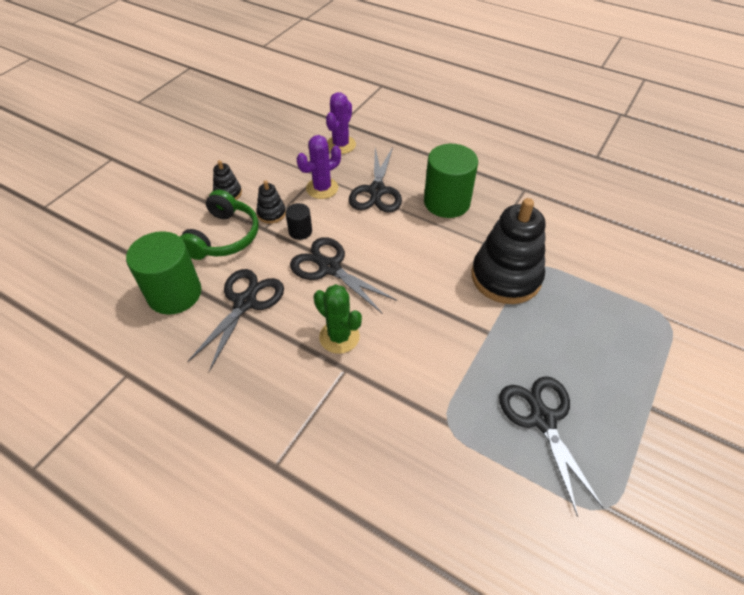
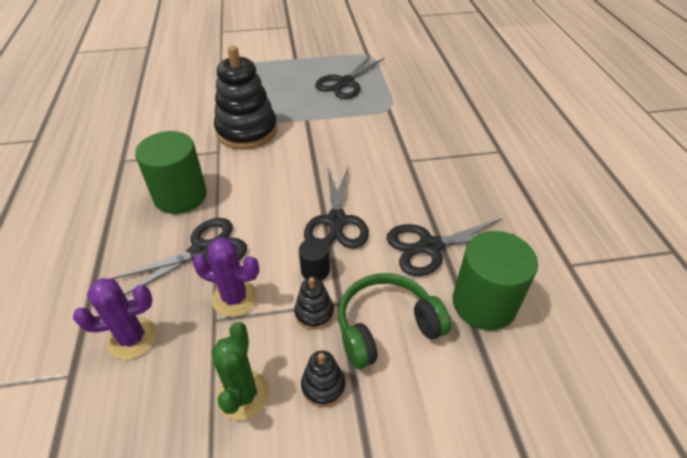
camera: 130 degrees left, 5 degrees down
(339, 337) = (391, 177): green cactus -> green cactus (243, 395)

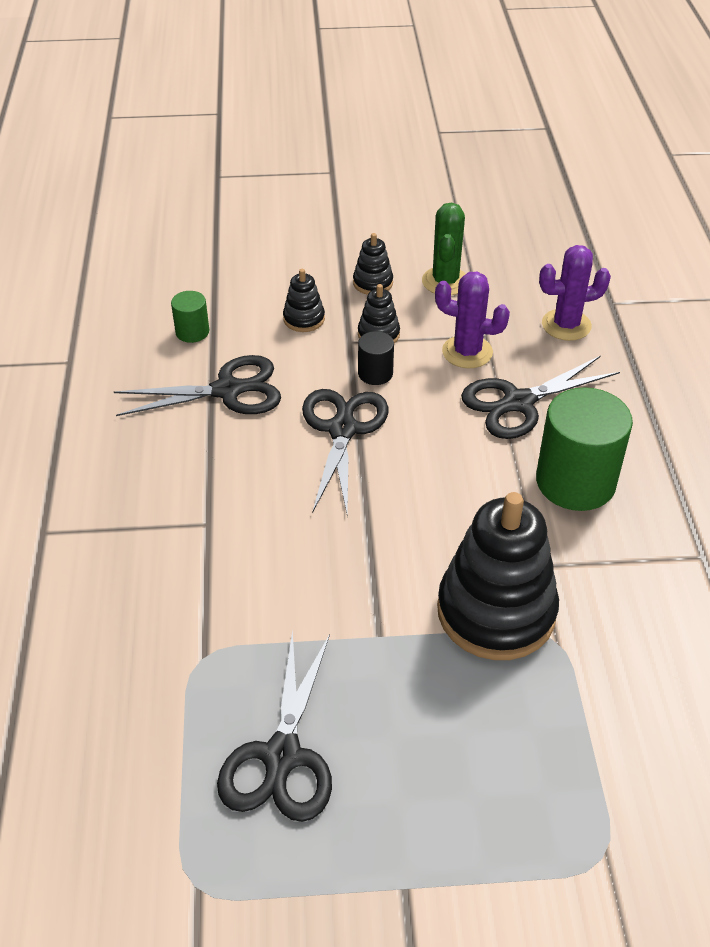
camera: 175 degrees left, 0 degrees up
(345, 83) = (282, 756): black scissors -> black scissors turned 150 degrees clockwise
(386, 327) = (304, 319): green headphones -> black stacking toy
(484, 303) = (192, 332): green cylinder -> green cylinder, size x0.48

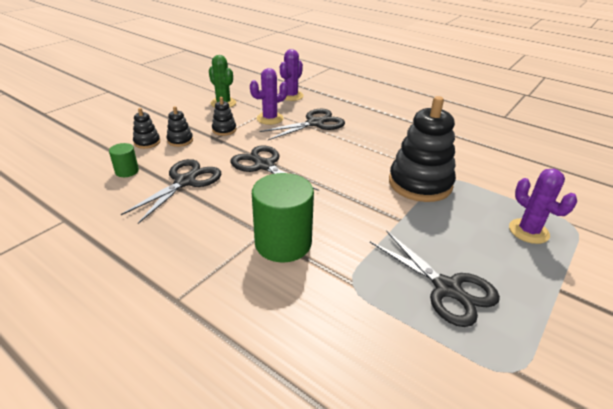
camera: 50 degrees left, 10 degrees down
(373, 283) = (192, 116): black stacking toy -> black stacking toy (147, 142)
(375, 373) = (245, 142): black cylinder -> none
(515, 800) = (528, 231): none -> purple cactus
(518, 403) = (315, 123): black scissors -> black scissors turned 135 degrees counterclockwise
(575, 482) = (373, 134): green cylinder -> green cylinder (283, 243)

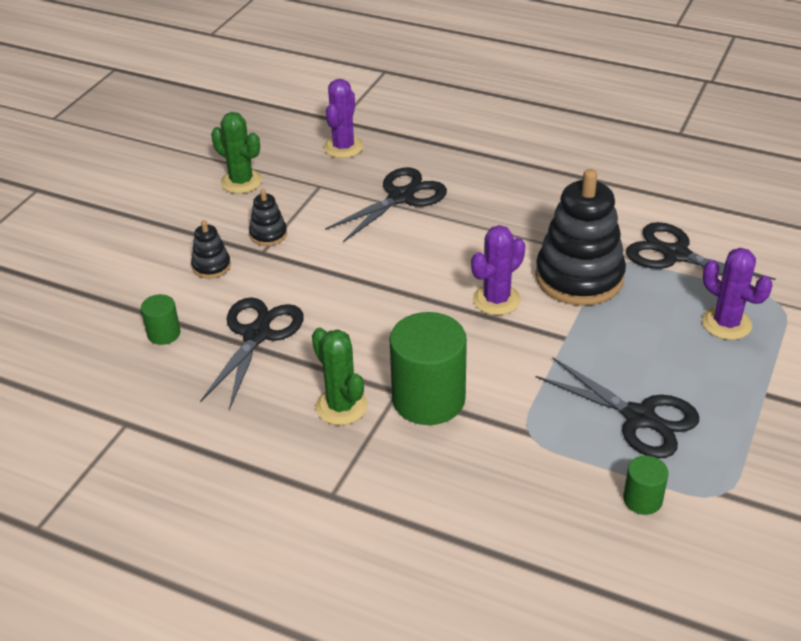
camera: 10 degrees left, 5 degrees up
(147, 142) = (163, 279): black stacking toy -> none
(217, 236) = (341, 406): none -> green cactus
(264, 166) = (355, 288): black scissors -> black scissors (675, 255)
(270, 118) = (328, 200): purple cactus -> purple cactus (496, 300)
(437, 361) = (642, 499): none -> green cylinder

